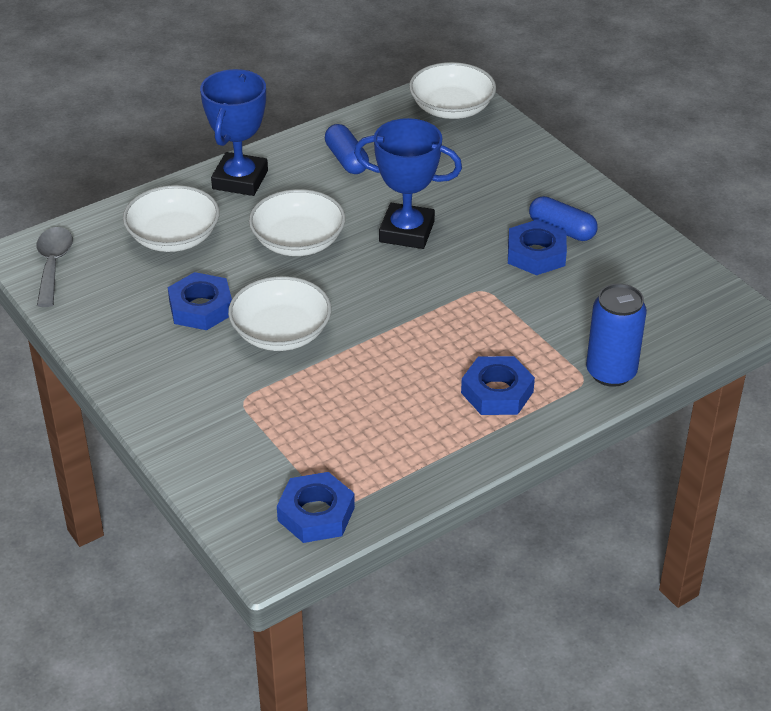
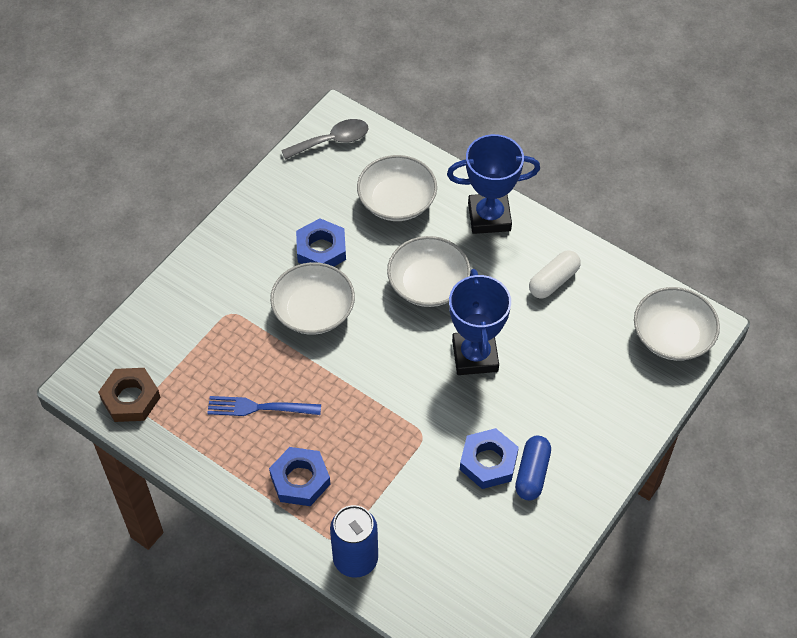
camera: 70 degrees right, 15 degrees up
(316, 514) = (130, 398): blue nut -> brown nut
(346, 160) = (553, 281): blue capsule -> white capsule
(387, 404) = (259, 407): none -> blue fork

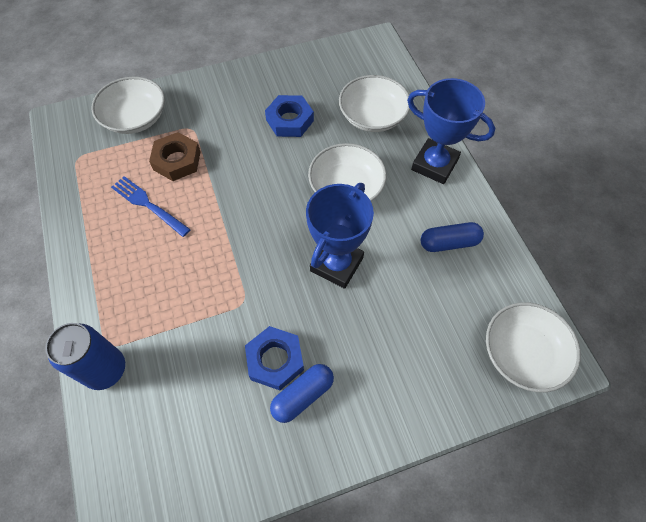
camera: 35 degrees right, 5 degrees up
(130, 398) = (76, 147): brown nut -> brown nut (177, 160)
(300, 480) = (125, 277): blue nut -> none
(313, 310) = (247, 159): white bowl -> white bowl (135, 118)
(332, 141) = (360, 54): grey spoon -> none
(553, 281) = (449, 243): white capsule -> blue capsule

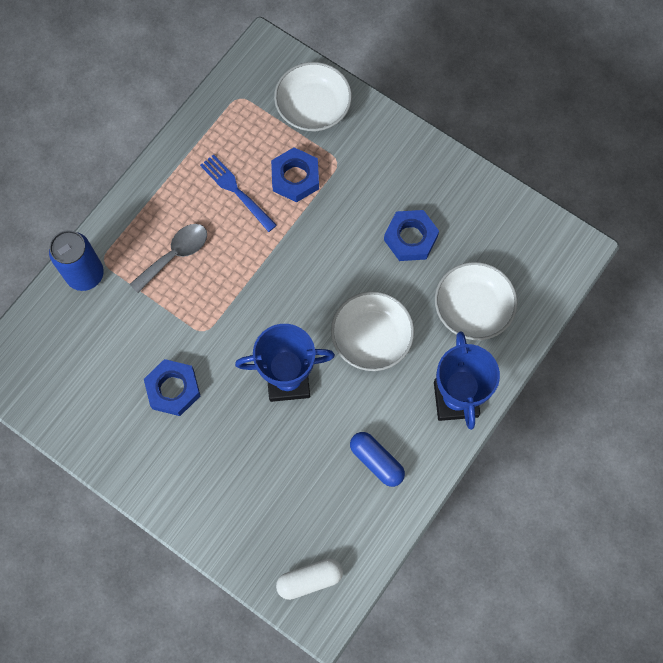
camera: 55 degrees right, 10 degrees up
(148, 205) = (236, 191): blue fork -> blue fork turned 45 degrees counterclockwise
(158, 282) = (175, 255): none -> grey spoon
(177, 160) = (295, 178): brown nut -> blue nut
(302, 396) = (159, 429): blue capsule -> none
(523, 353) = (309, 579): white bowl -> white capsule

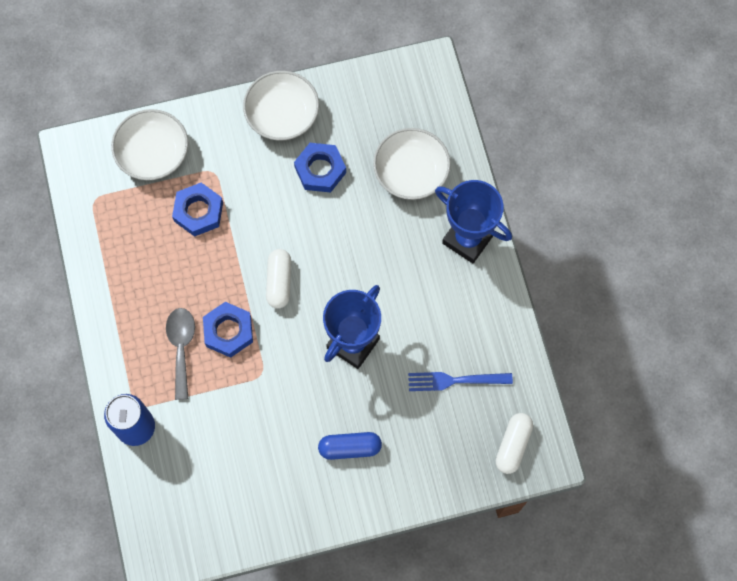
camera: 50 degrees left, 0 degrees up
(173, 389) = (287, 432): blue nut -> blue nut (228, 331)
(236, 191) = (170, 262): blue fork -> blue fork (455, 380)
(290, 283) = (279, 282): none -> white capsule
(371, 338) = (372, 259): white bowl -> white bowl (282, 114)
(376, 461) = (466, 330): blue capsule -> blue capsule (350, 448)

